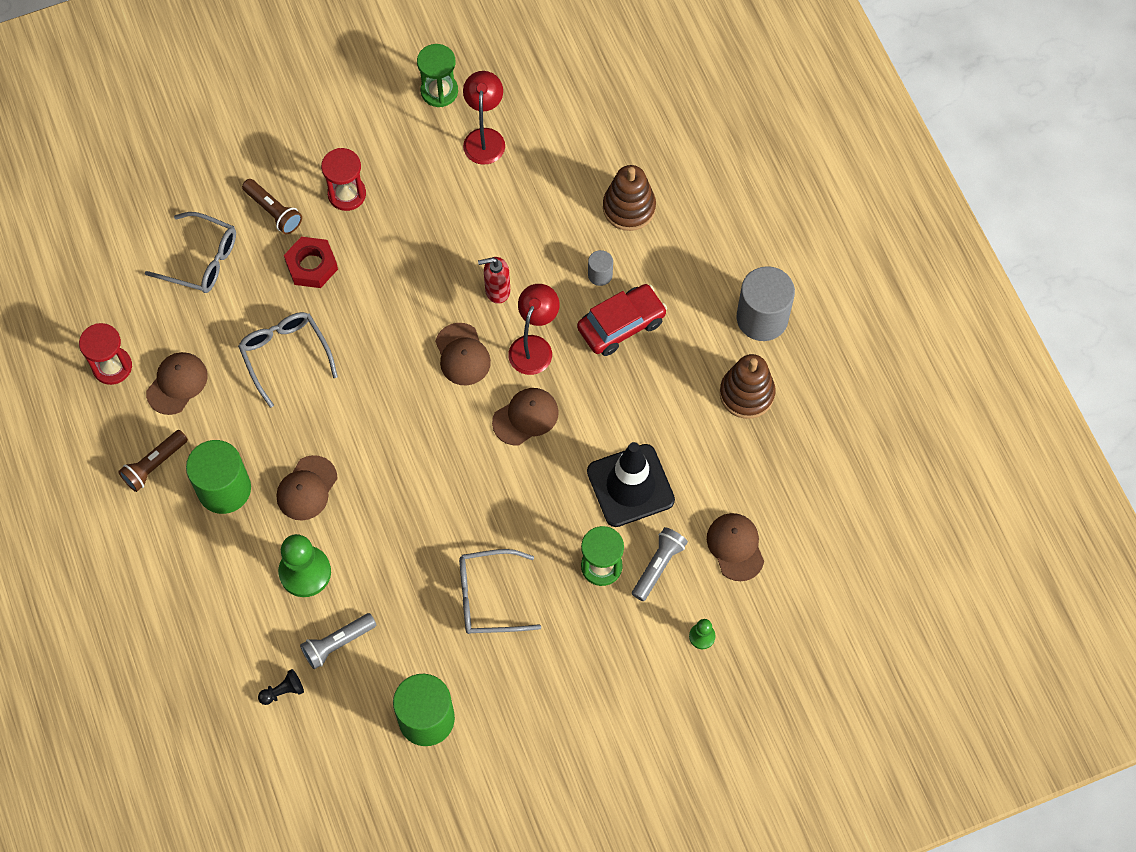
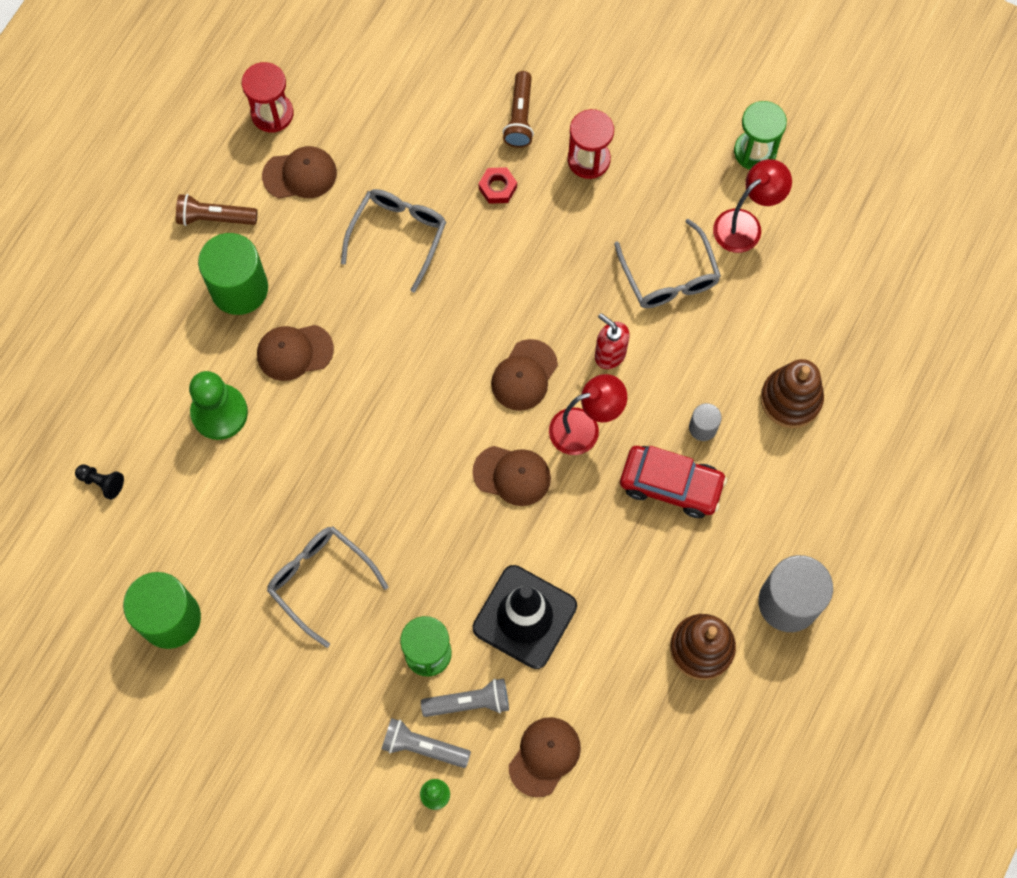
camera: 50 degrees right, 5 degrees up
(201, 260) = (426, 99): grey glasses -> grey glasses (669, 276)
(312, 266) = (497, 188): red nut -> red nut, size x0.65
(337, 643) = (178, 491): grey flashlight -> grey flashlight (423, 747)

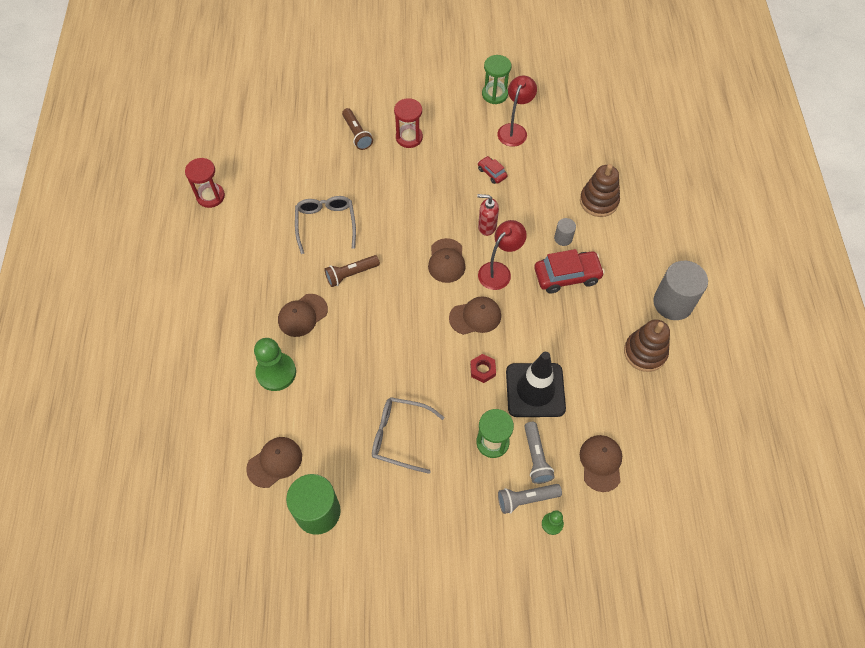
camera: 30 degrees left, 10 degrees down
(102, 482) = (223, 453): black pawn -> none
(215, 218) = (208, 266): brown flashlight -> brown flashlight (351, 274)
(239, 288) = (246, 297): green cylinder -> none
(300, 174) = (247, 220): brown cap -> brown cap (275, 462)
(469, 702) = (536, 457): grey flashlight -> grey flashlight turned 120 degrees clockwise
(497, 188) = (367, 174): red nut -> red nut (482, 370)
(669, 276) = (492, 173): grey glasses -> red car

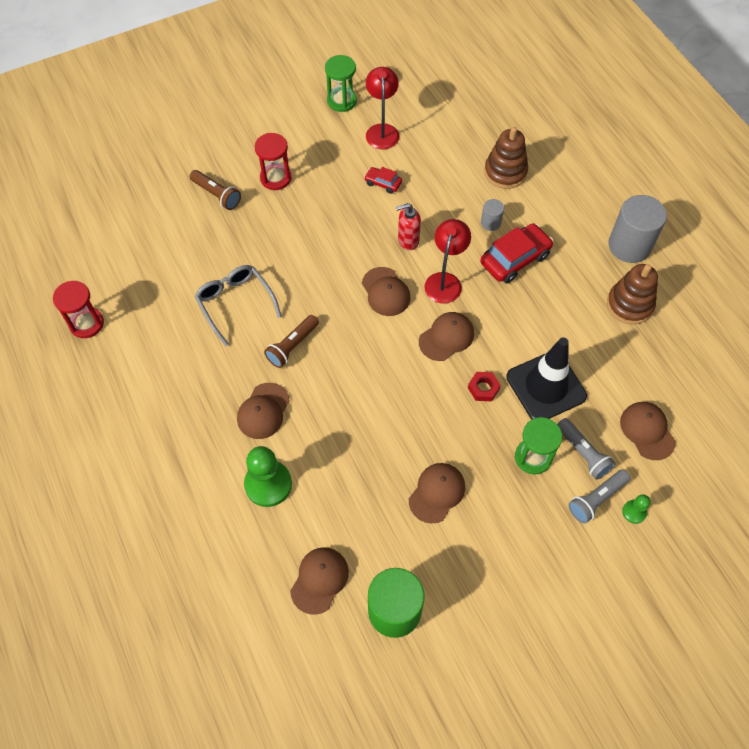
camera: 25 degrees left, 0 degrees up
(400, 436) = (437, 493): grey glasses -> brown cap

